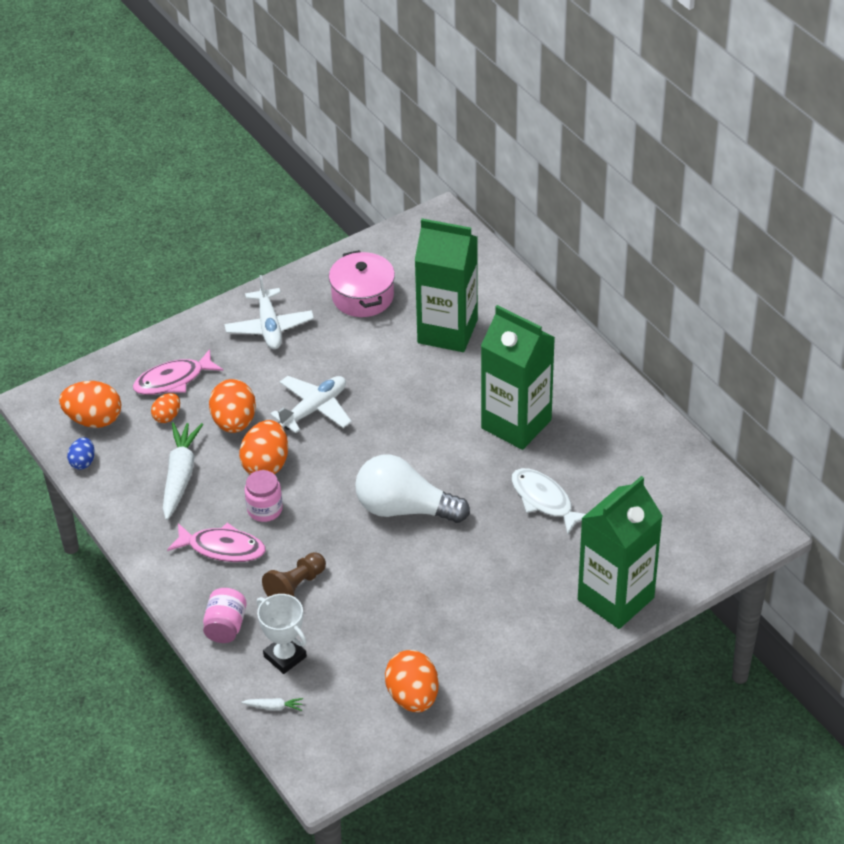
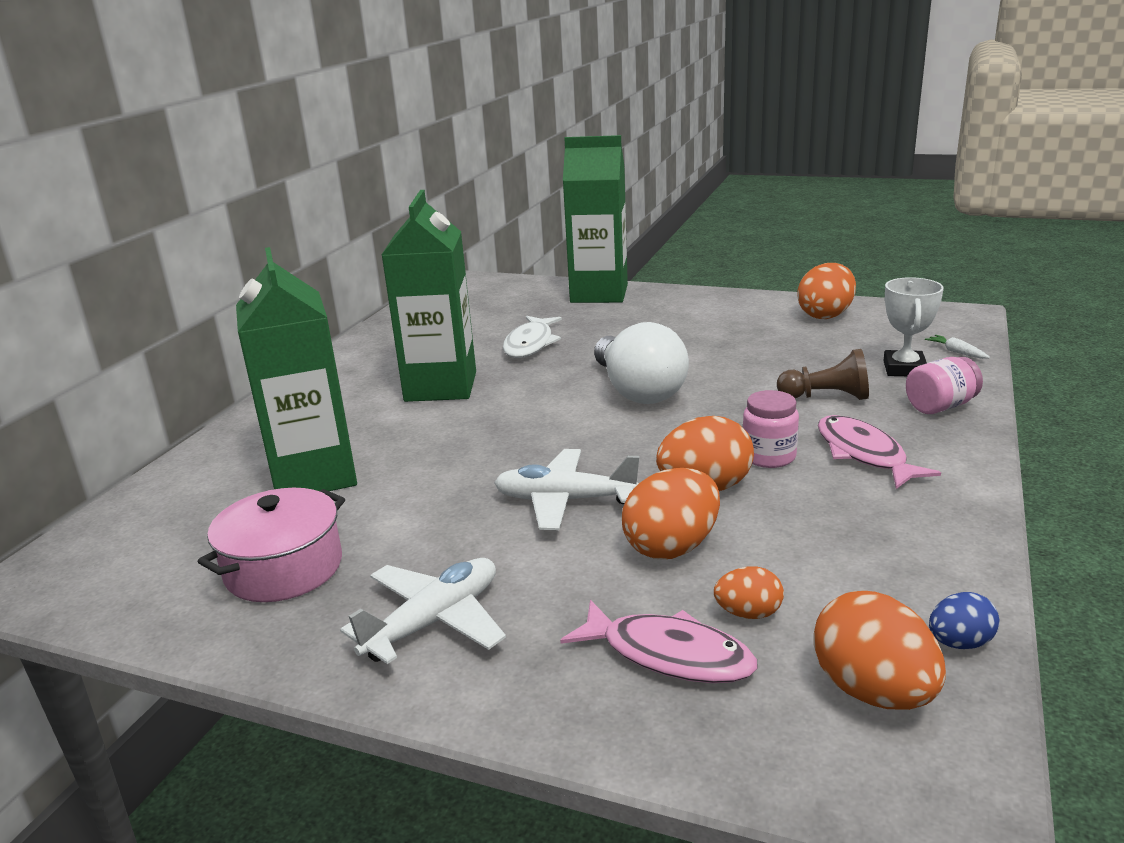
camera: 125 degrees left, 20 degrees down
(180, 476) = (825, 538): white carrot -> none

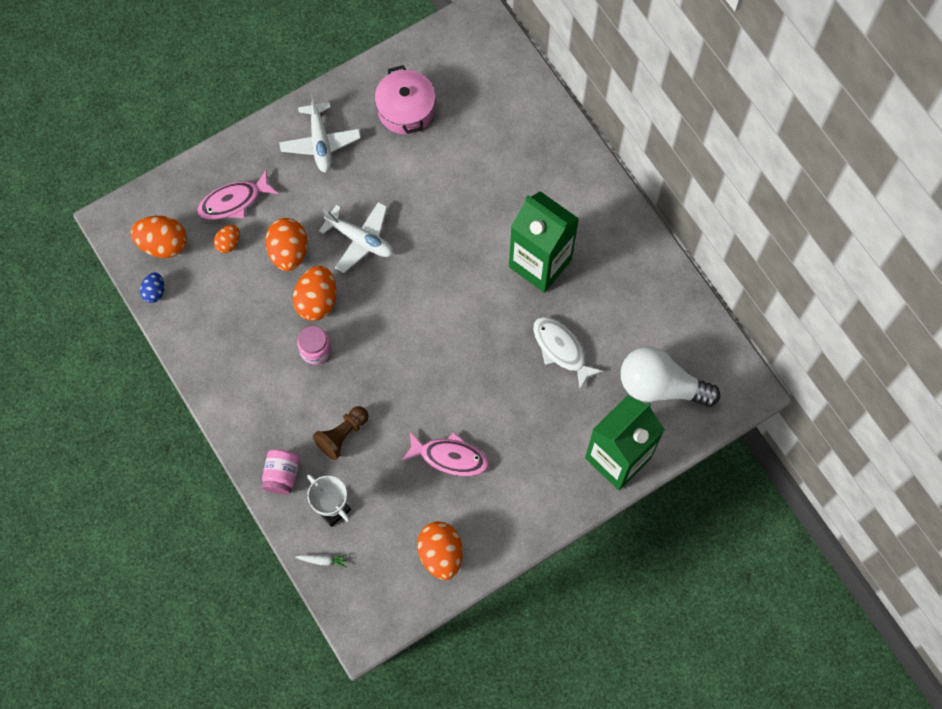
camera: 125 degrees right, 45 degrees up
(314, 476) = (482, 154): green carton -> none
(565, 500) = (360, 239): white plane -> white plane turned 75 degrees clockwise
(638, 391) = (438, 354): white light bulb -> white light bulb (660, 386)
(864, 454) = (278, 391): pink fish -> pink fish (450, 457)

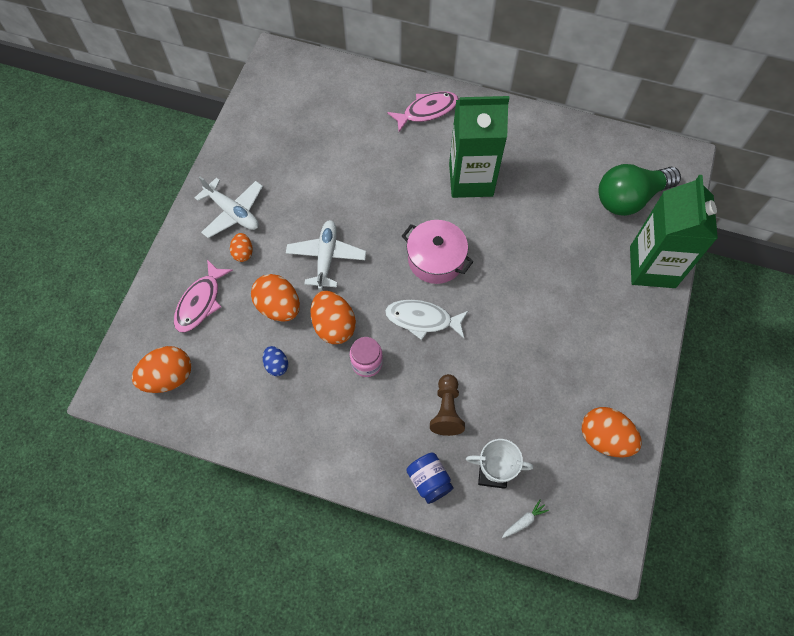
camera: 40 degrees left, 5 degrees down
(154, 292) = (193, 419): blue egg -> blue egg (276, 365)
(228, 243) = (224, 336): orange egg -> orange egg (243, 253)
(282, 475) = (429, 480): pink jar -> blue jar
(360, 239) = (326, 257): white plane -> white plane turned 75 degrees counterclockwise
(406, 110) = (278, 147): pink pot -> pink pot (436, 259)
(450, 457) = (540, 360): pink fish -> pink fish (427, 111)
(561, 349) = (542, 225): white fish -> white fish (422, 319)
(660, 386) = (629, 198): white light bulb -> green light bulb

